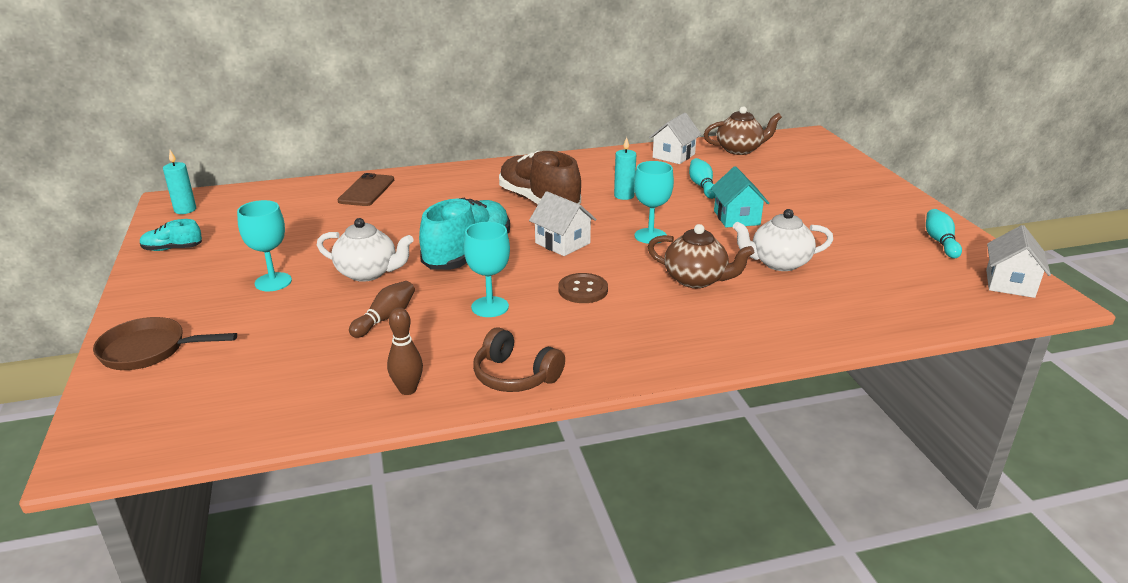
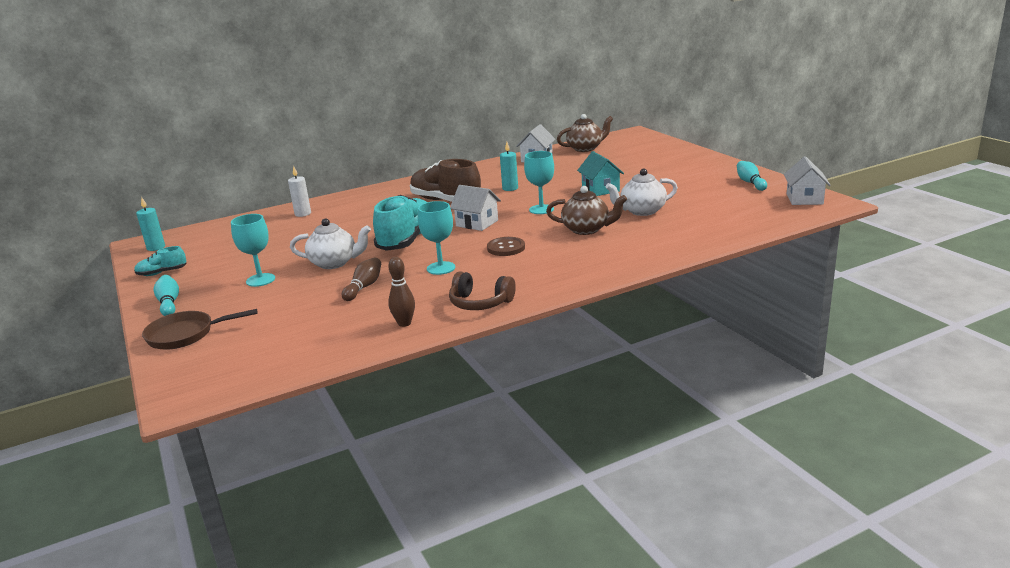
camera: 10 degrees left, 5 degrees down
(366, 190) = (303, 214): brown phone -> white candle
(702, 186) = (567, 174): turquoise bowling pin -> turquoise bowling pin (169, 303)

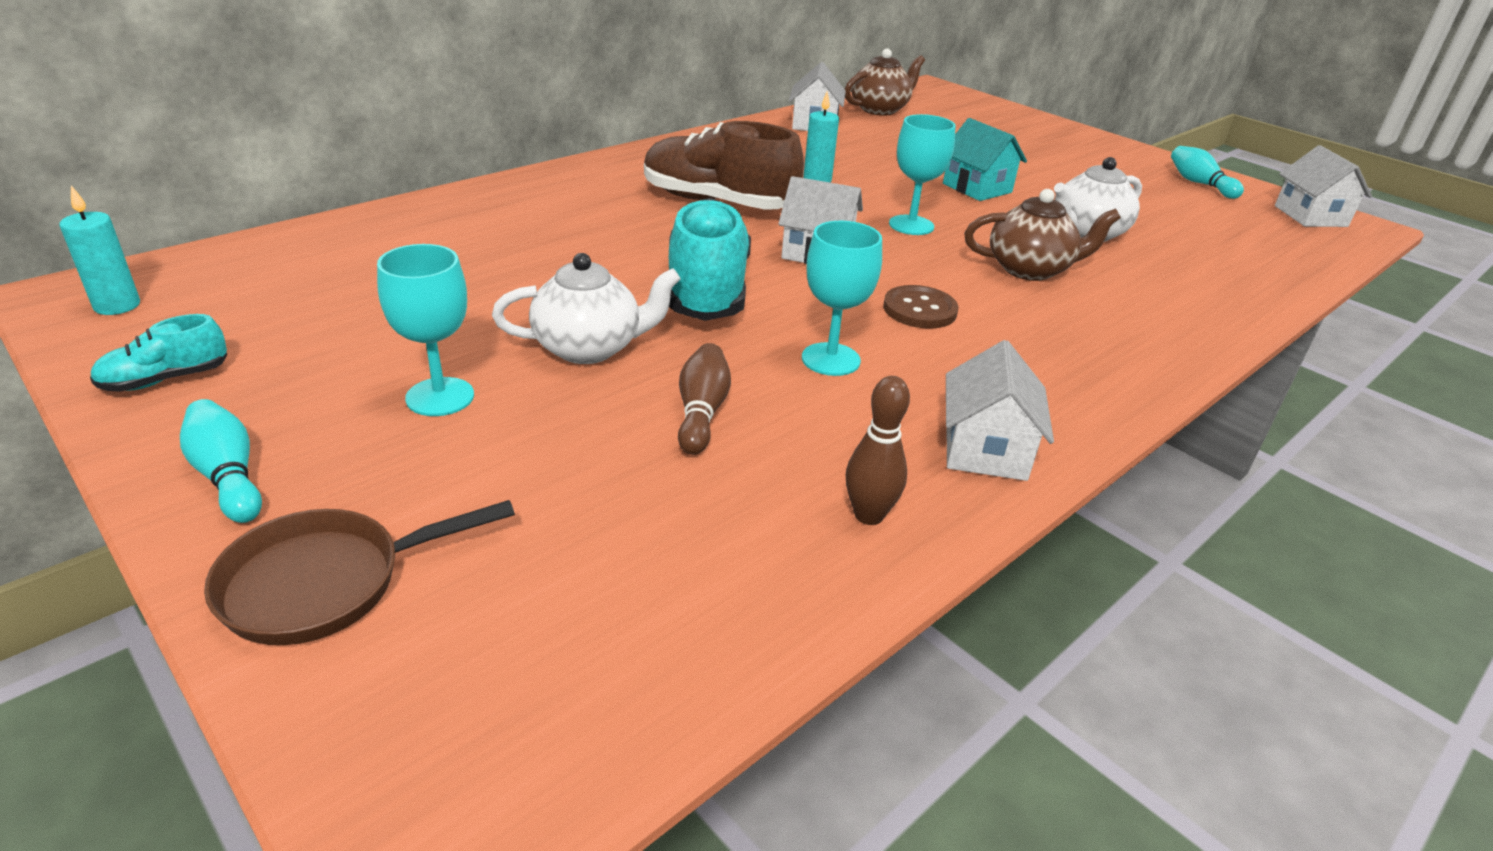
camera: 20 degrees left, 10 degrees up
(303, 214) = (438, 224): white candle -> none
(480, 303) = (985, 450): brown headphones -> white house

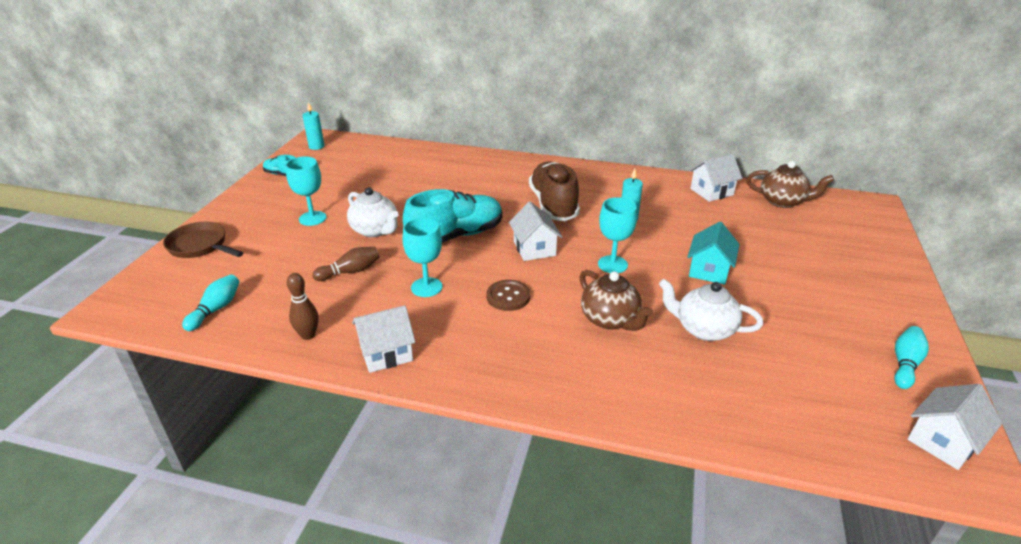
camera: 60 degrees right, 0 degrees up
(228, 476) = (240, 208): turquoise bowling pin -> turquoise bowling pin (216, 309)

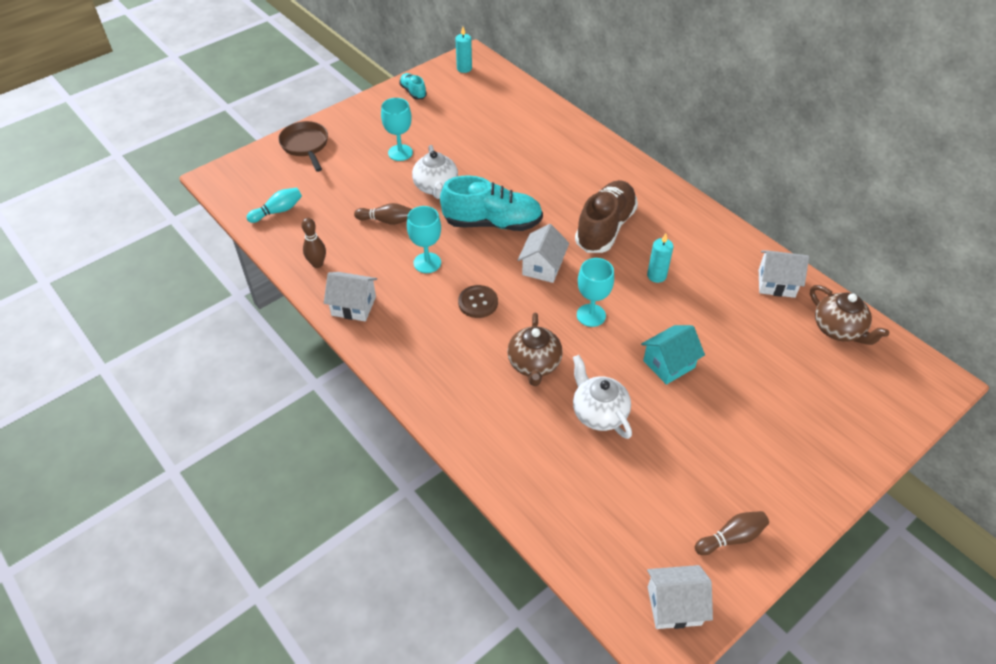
camera: 35 degrees right, 15 degrees up
(905, 364) = (731, 538): turquoise bowling pin -> brown bowling pin

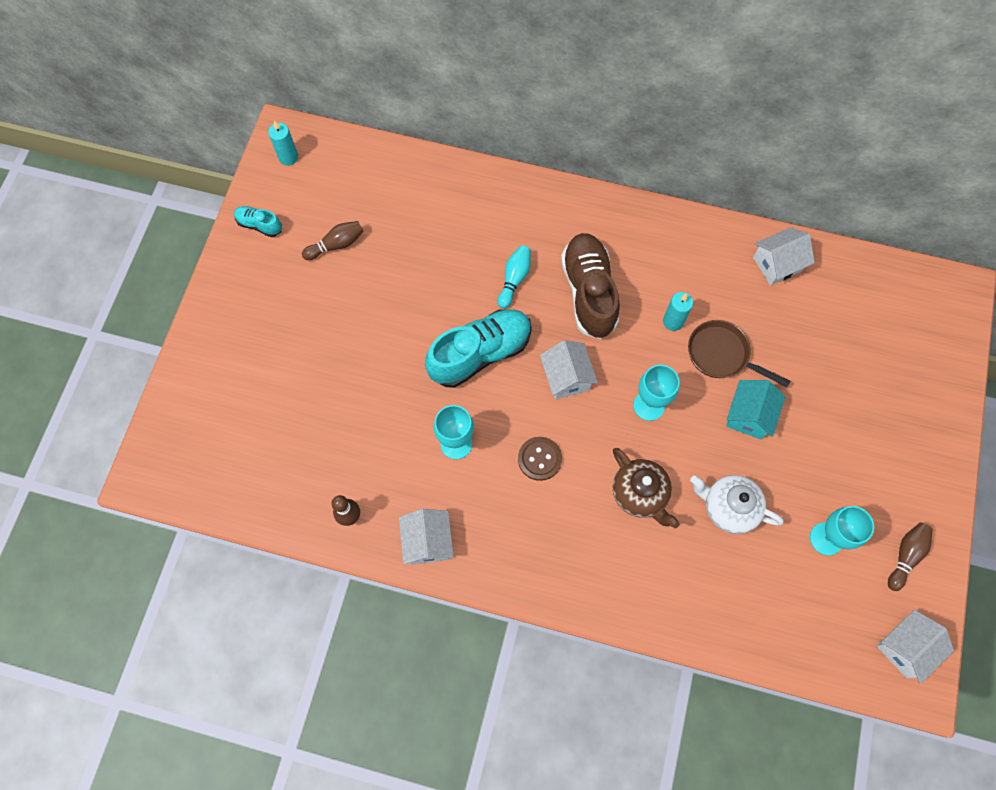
camera: 35 degrees left, 20 degrees up
(278, 211) = (251, 478): turquoise bowling pin -> turquoise bowling pin (514, 279)
(305, 145) = (204, 373): brown pan -> brown pan (721, 355)
(353, 306) = (428, 541): white house -> white house turned 75 degrees counterclockwise
(386, 220) = (374, 418): brown bowling pin -> brown bowling pin (336, 245)
(400, 153) = (315, 320): turquoise goblet -> turquoise goblet (826, 538)
(436, 187) = (390, 343): white teapot -> none
(838, 330) = (856, 285): brown teapot -> none

